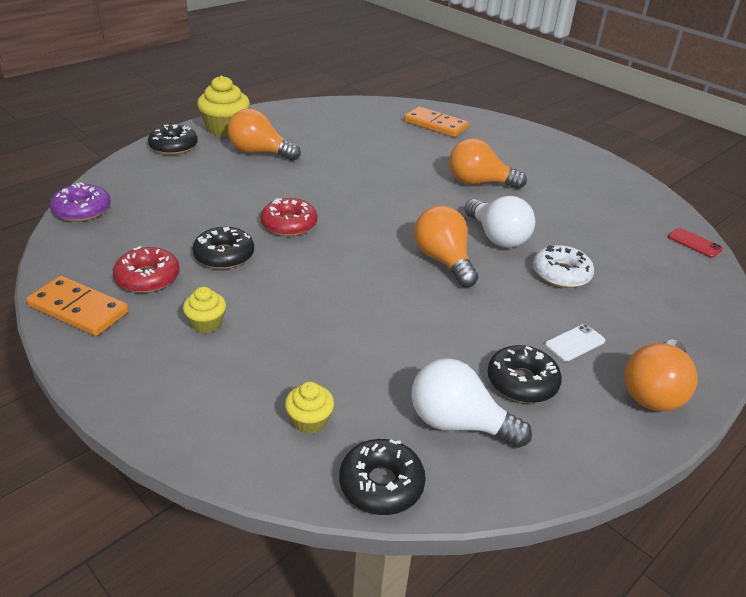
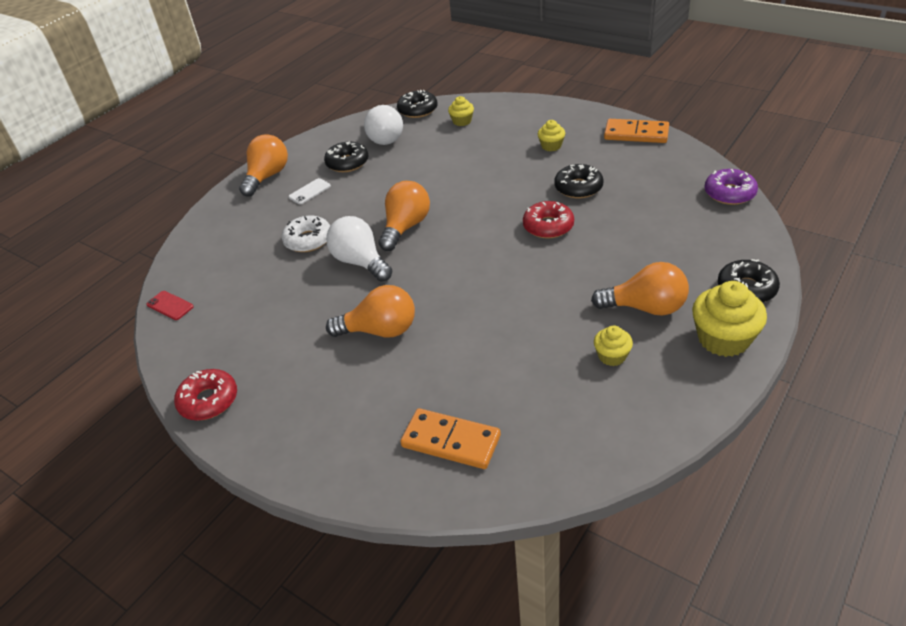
camera: 175 degrees right, 5 degrees up
(148, 278) = (616, 160): red donut -> red donut (208, 400)
(308, 136) = (612, 356): none -> yellow cupcake
(443, 260) = (405, 227): orange light bulb -> orange light bulb turned 120 degrees counterclockwise
(458, 423) = (384, 137): white light bulb -> white light bulb turned 60 degrees clockwise

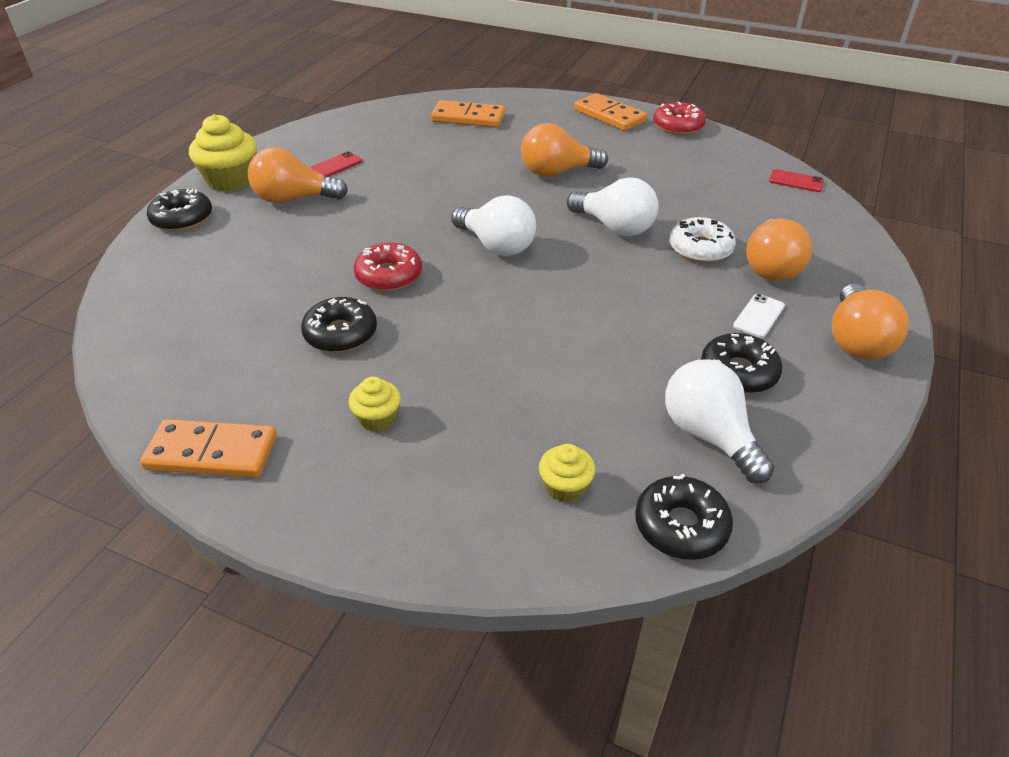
camera: 165 degrees right, 0 degrees up
(272, 430) = (609, 115): none -> orange domino
(405, 227) = (579, 268): orange light bulb -> orange light bulb (771, 267)
(462, 248) = (496, 245): none -> white light bulb
(612, 356) = (336, 165): yellow cupcake -> red phone
(729, 193) = (123, 330): purple donut -> none

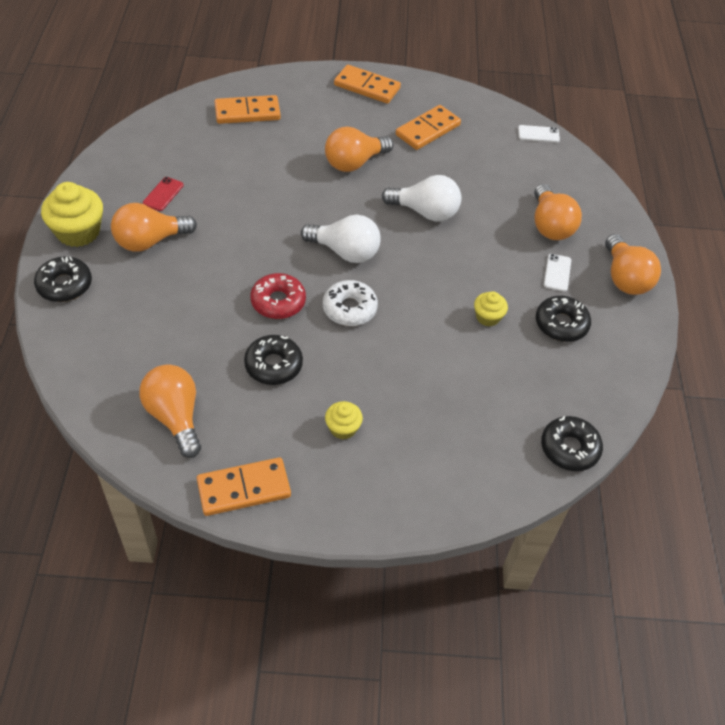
camera: 25 degrees left, 10 degrees up
(194, 358) = (175, 417): none -> orange light bulb
(565, 487) = (490, 442): yellow cupcake -> yellow cupcake (488, 317)
(659, 158) = (427, 130): none -> orange domino
(678, 126) = (427, 89): red donut -> none
(700, 248) = (495, 219): white donut -> white donut (349, 309)
(709, 435) = (561, 379): white light bulb -> none
(796, 181) = (538, 134): red phone -> white phone

